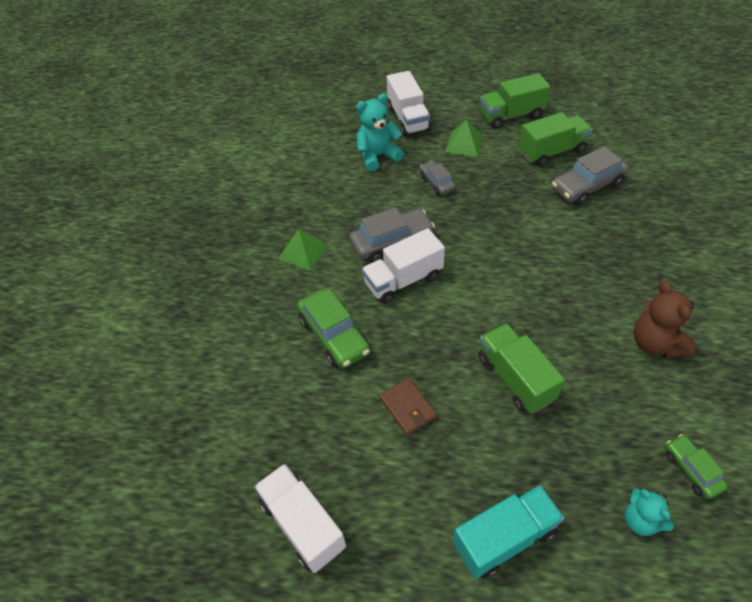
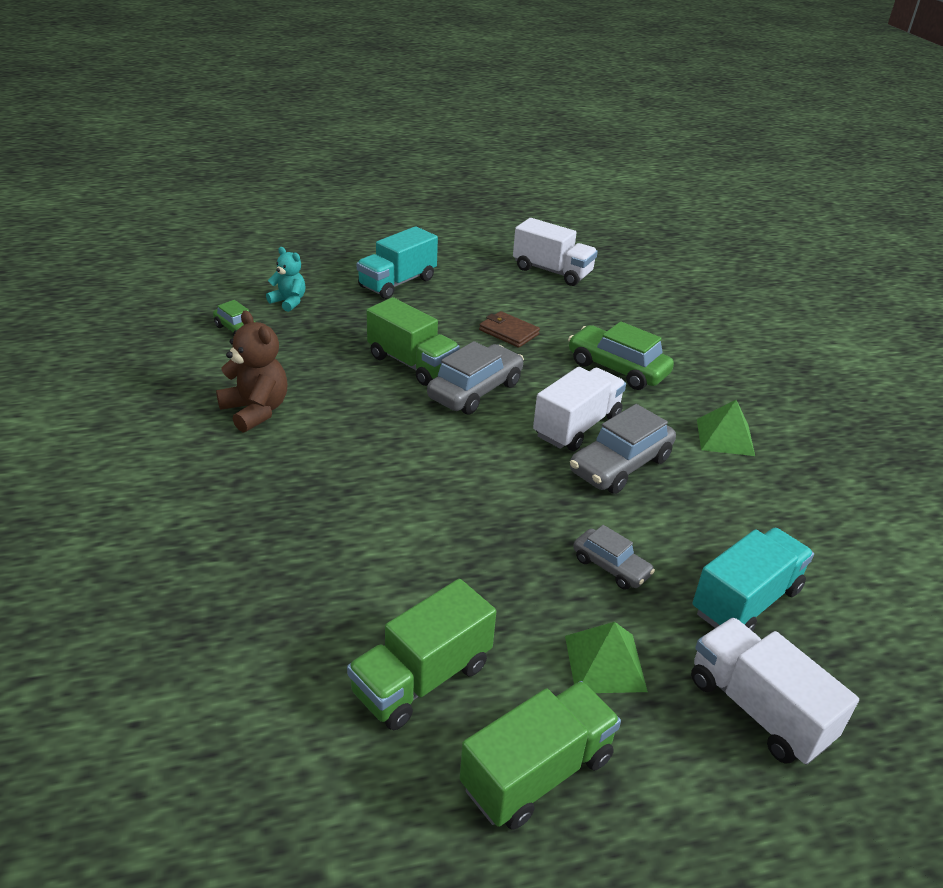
camera: 155 degrees right, 15 degrees down
(378, 156) = (746, 601): turquoise teddy bear -> turquoise truck
(587, 186) = (344, 608): grey car -> grey car (475, 390)

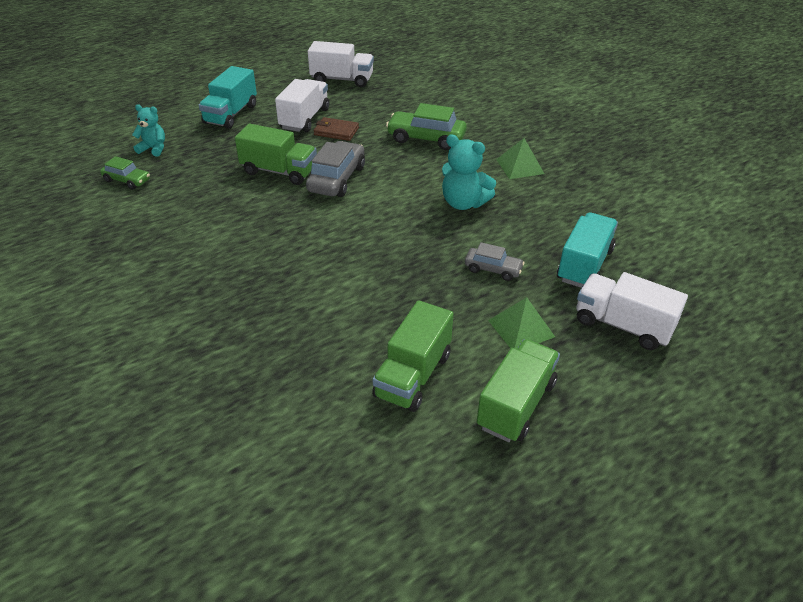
camera: 20 degrees left, 5 degrees up
(256, 411) = (181, 236): brown teddy bear -> none
(577, 426) = (421, 185): white truck -> white truck (304, 119)
(620, 465) = (463, 203): grey car -> turquoise teddy bear

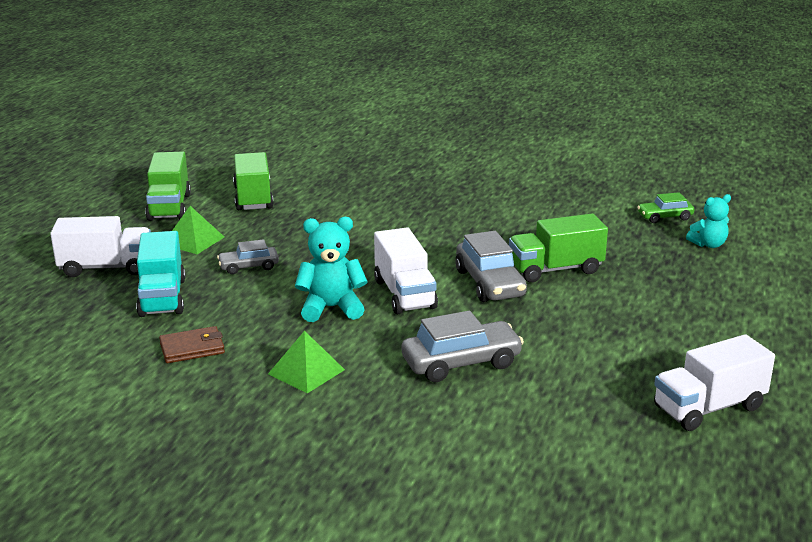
camera: 145 degrees right, 15 degrees down
(231, 114) = (724, 302): turquoise truck -> none
(304, 119) = (639, 330): white truck -> white truck (404, 294)
(336, 131) = (577, 330): brown wallet -> brown wallet (192, 348)
(426, 138) = (461, 363): green car -> grey car

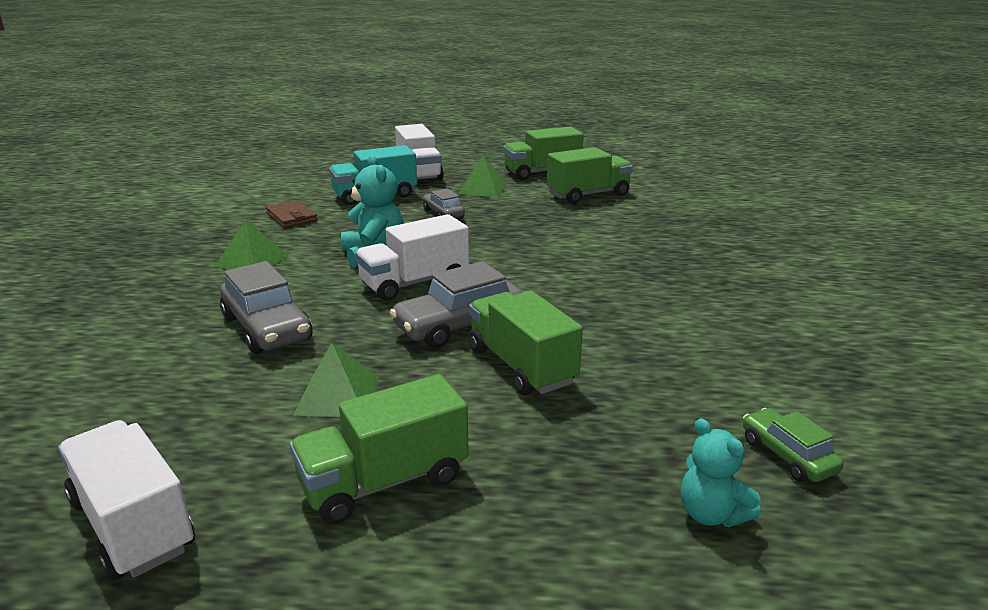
camera: 75 degrees right, 0 degrees up
(576, 335) = (338, 395): none -> green pyramid
(675, 325) = (384, 481): none -> green truck

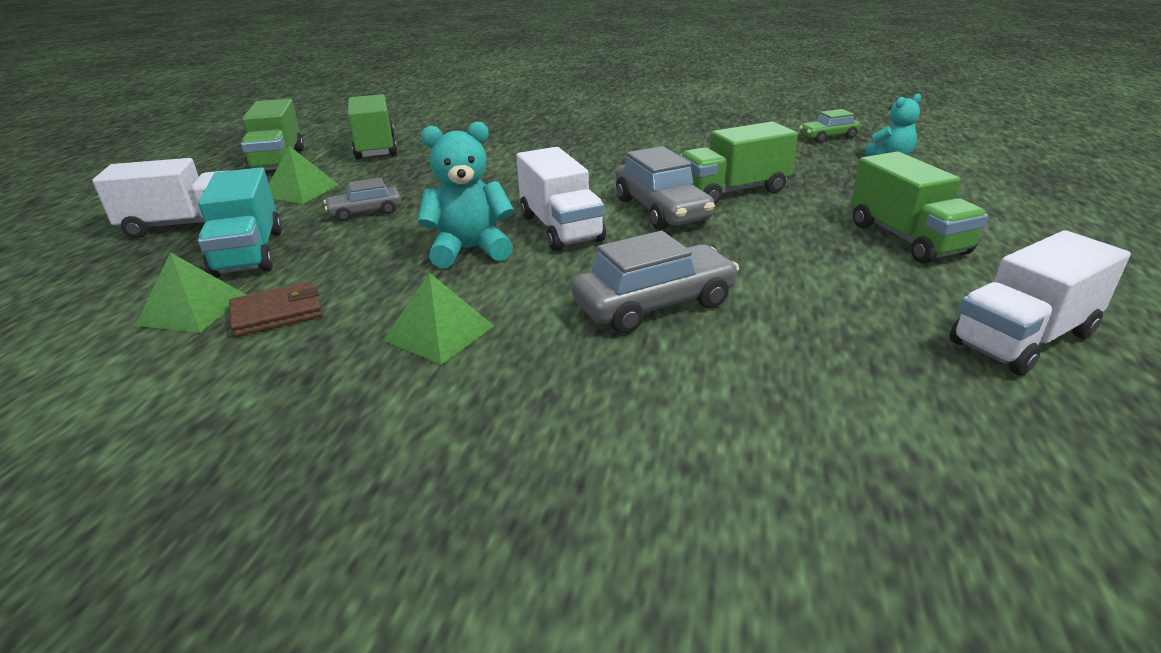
camera: 80 degrees left, 5 degrees up
(338, 395) = (791, 259): green pyramid -> green pyramid (192, 309)

